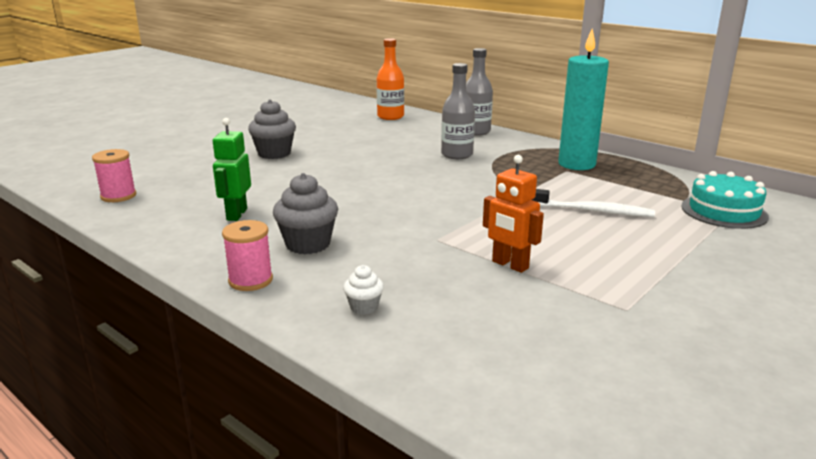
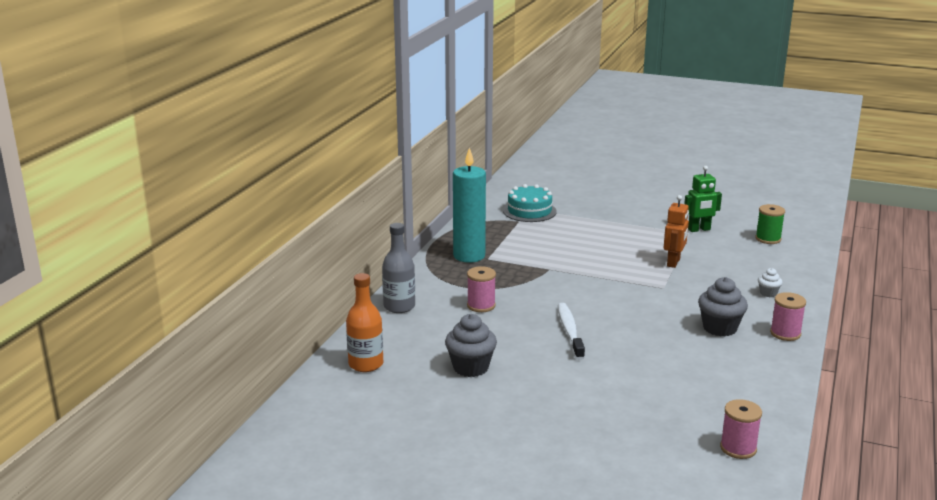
camera: 110 degrees left, 0 degrees up
(236, 214) = (707, 371): green robot -> green robot (699, 230)
(274, 153) = (552, 401): grey cupcake -> grey cupcake (470, 367)
(457, 155) = (481, 306): grey bottle -> pink spool
(580, 388) = (768, 239): none -> green spool
(591, 211) = (566, 246): white toothbrush -> white toothbrush (570, 331)

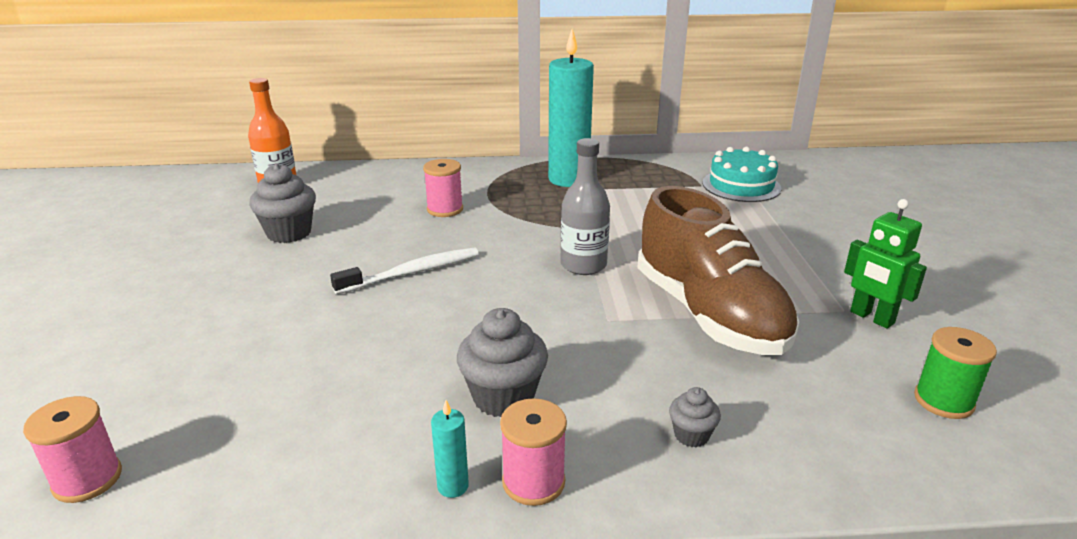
camera: 65 degrees right, 5 degrees up
(399, 307) = (412, 173): grey bottle -> grey bottle (583, 265)
(674, 262) = (709, 314): orange robot -> brown shoe
(768, 293) = (691, 435): white cupcake -> grey cupcake
(781, 352) = (453, 486): none -> turquoise candle

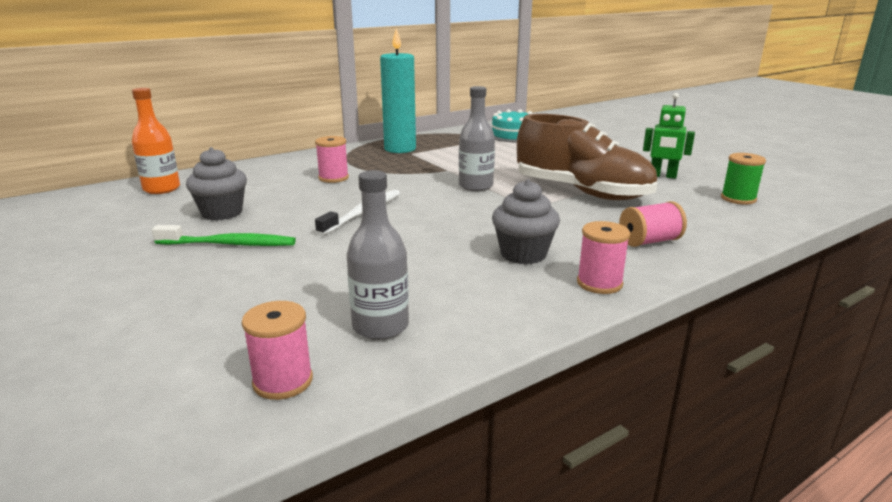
camera: 30 degrees left, 5 degrees down
(239, 446) = (380, 326): none -> grey bottle
(247, 279) = (229, 244): none -> green toothbrush
(453, 486) = (557, 299): turquoise candle -> none
(691, 435) = (649, 241): grey cupcake -> pink spool

